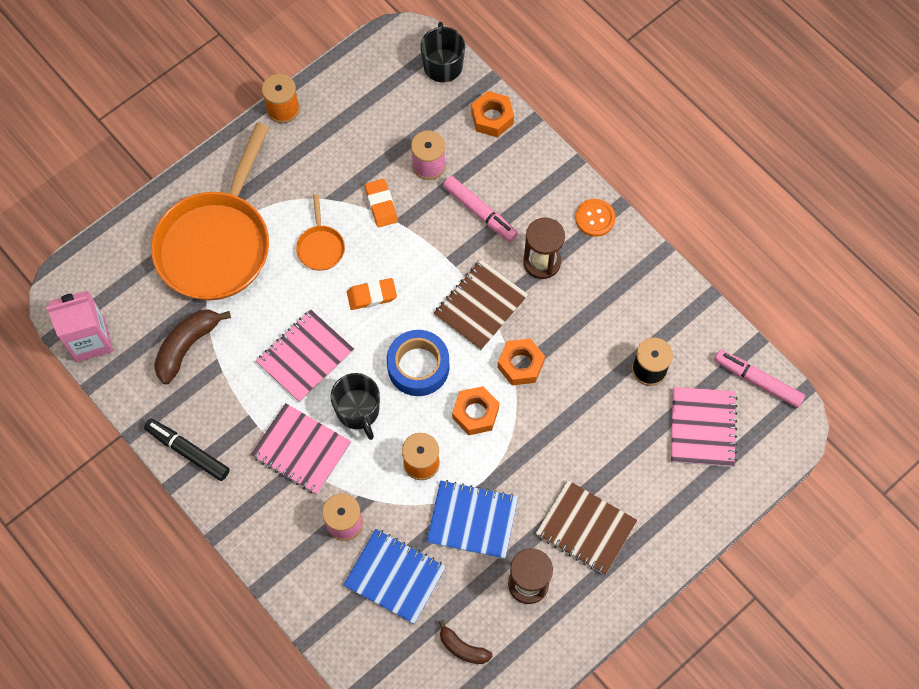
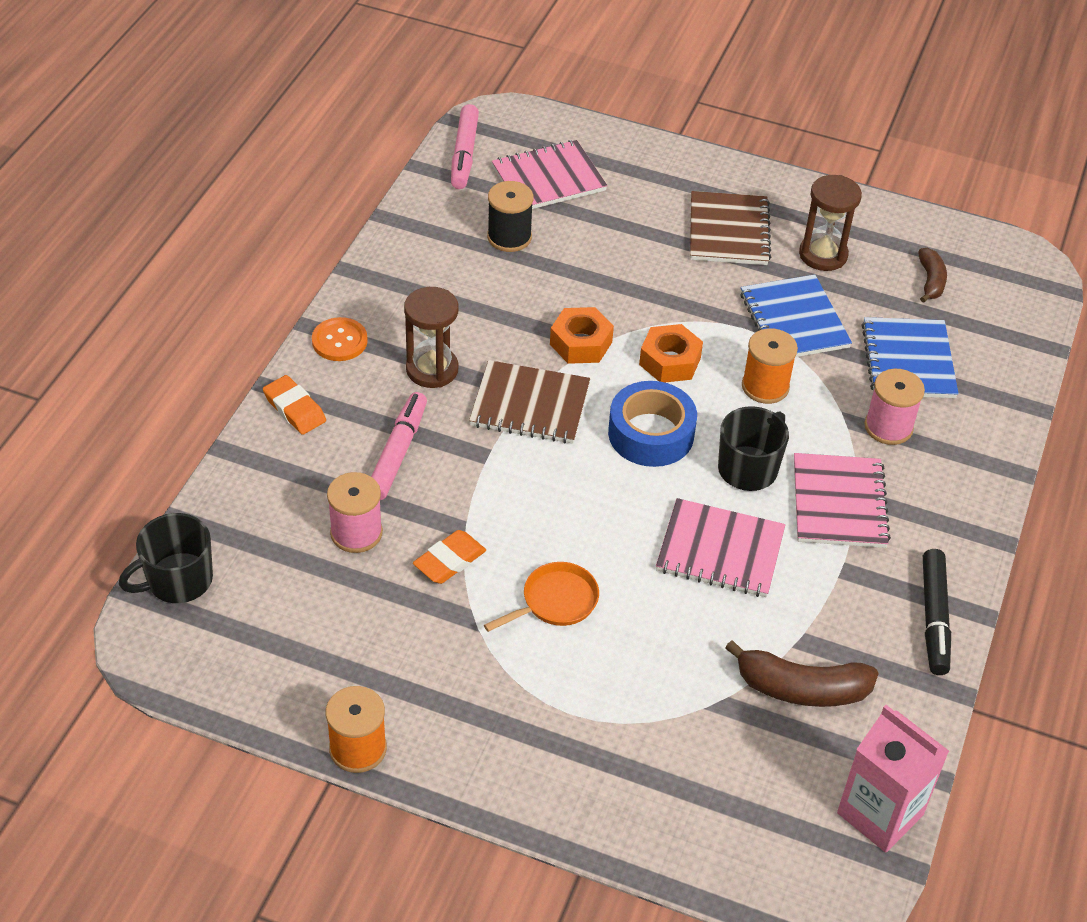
camera: 120 degrees left, 20 degrees down
(216, 244) = (630, 728): orange pan -> none
(372, 295) = (588, 517): orange eraser -> orange eraser (294, 409)
(492, 118) = (242, 492): orange nut -> none

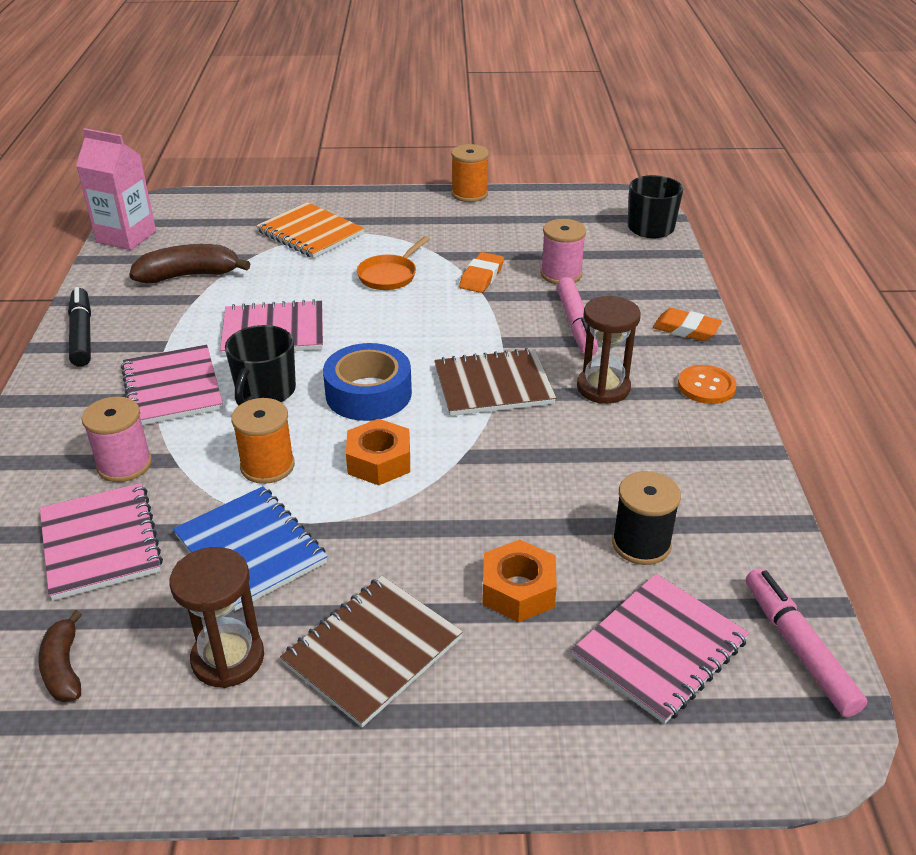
camera: 160 degrees right, 10 degrees down
(580, 343) = (481, 451): orange nut -> orange nut (518, 590)
(622, 730) = (310, 233): none -> orange notebook
(728, 231) = (372, 651): brown notebook -> brown notebook turned 60 degrees clockwise
(908, 360) = (100, 543): blue notebook -> pink notebook

